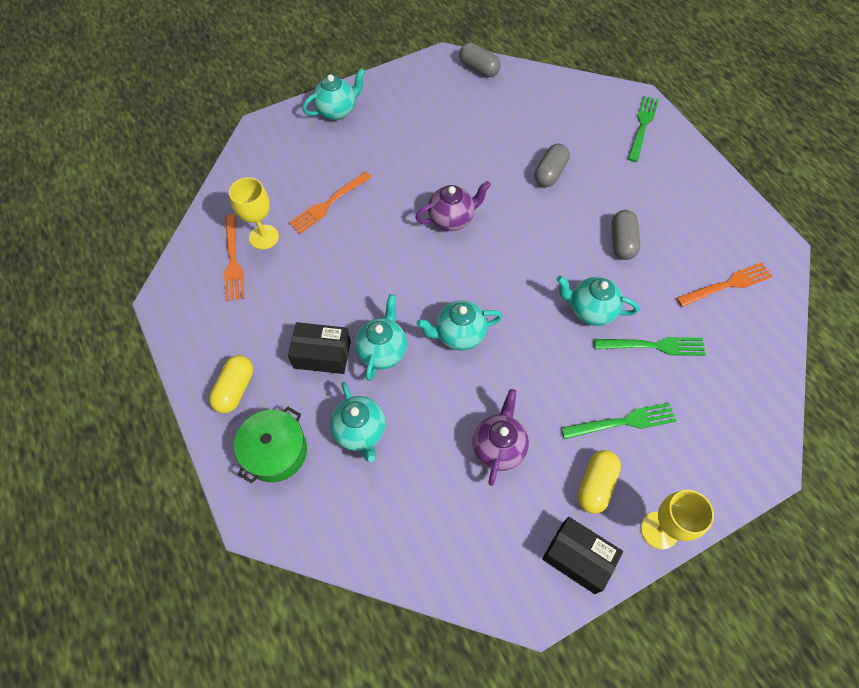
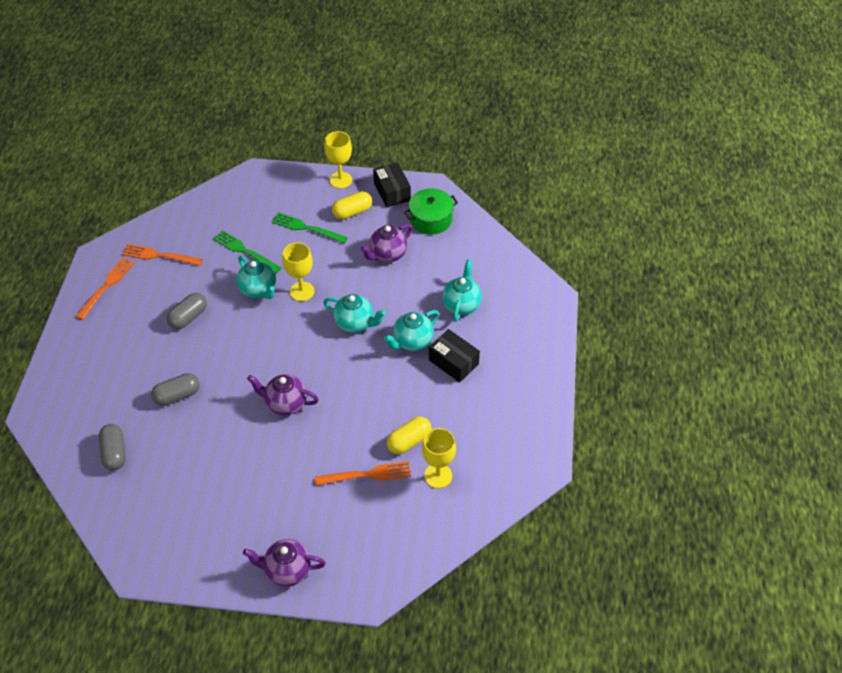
camera: 145 degrees left, 10 degrees down
(233, 261) = (474, 469): orange fork -> orange fork (107, 286)
(235, 389) = (525, 372): yellow capsule -> yellow capsule (409, 441)
(275, 451) = (520, 323): green pot -> green pot (431, 219)
(337, 111) = (287, 570): turquoise teapot -> purple teapot
(478, 69) = (121, 536): grey capsule -> grey capsule (115, 453)
(546, 337) = (302, 291): none -> yellow goblet
(642, 126) = (63, 391): green fork -> none

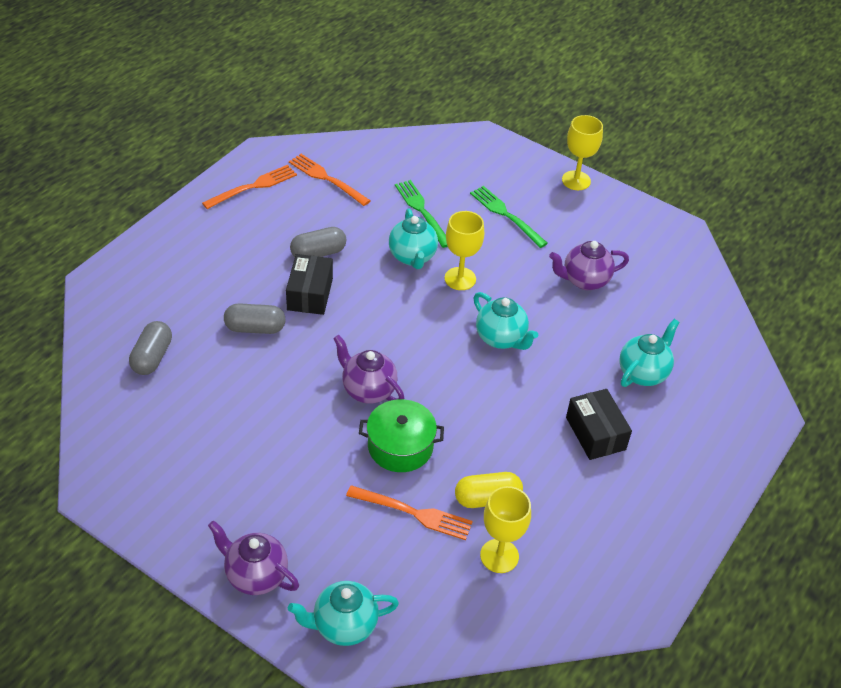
camera: 25 degrees right, 5 degrees down
(352, 212) = (569, 219): yellow capsule -> none
(392, 192) = (630, 216): black box -> black box (310, 294)
(412, 341) = (558, 388): turquoise teapot -> turquoise teapot (344, 625)
(431, 219) = (660, 263): green pot -> green pot (400, 446)

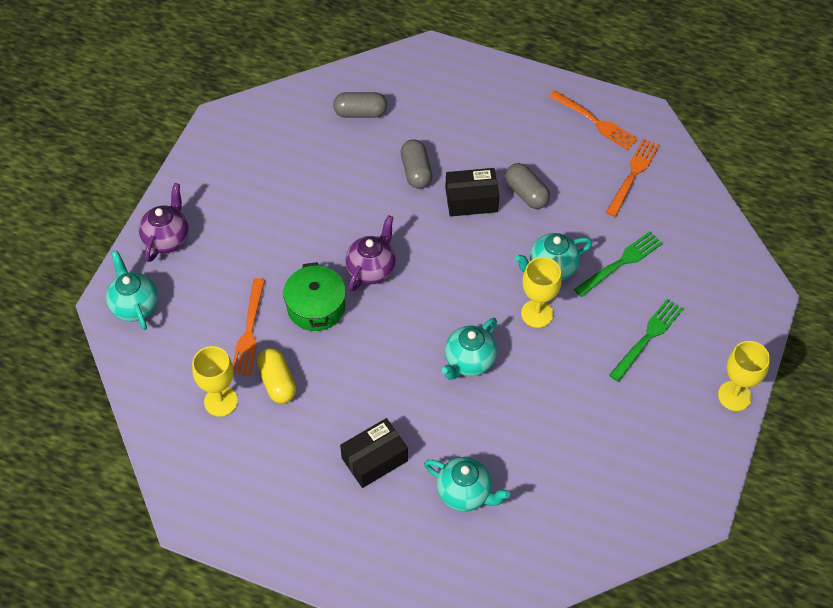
camera: 80 degrees right, 10 degrees up
(584, 280) = (577, 424): purple teapot -> none

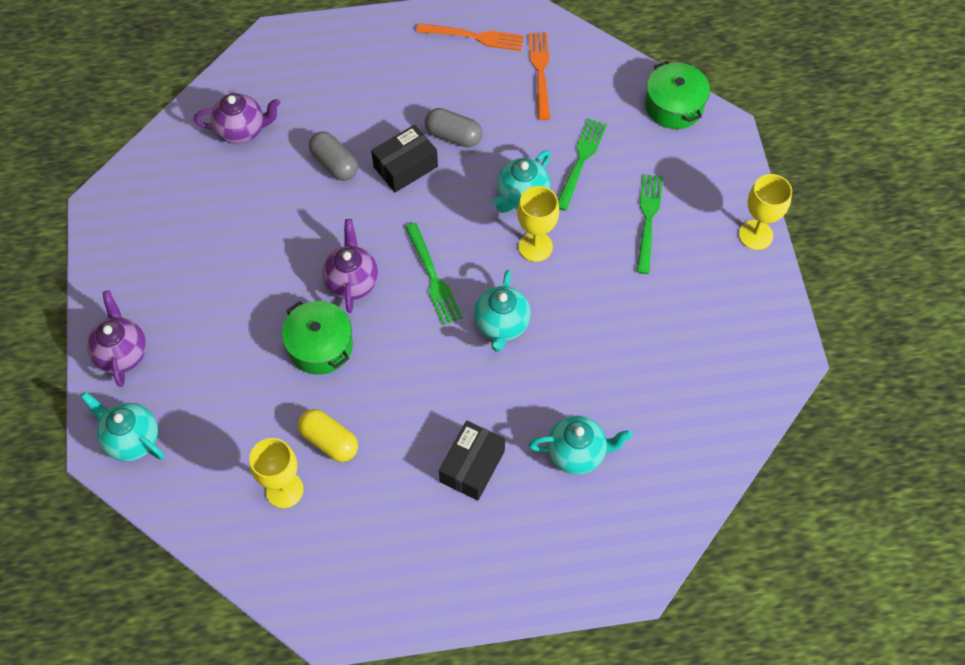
camera: 30 degrees left, 5 degrees up
(249, 331) = (268, 404): orange fork -> none
(360, 113) = (242, 131): grey capsule -> purple teapot
(438, 297) = (433, 277): none -> green fork
(732, 255) = (674, 106): none -> green pot

